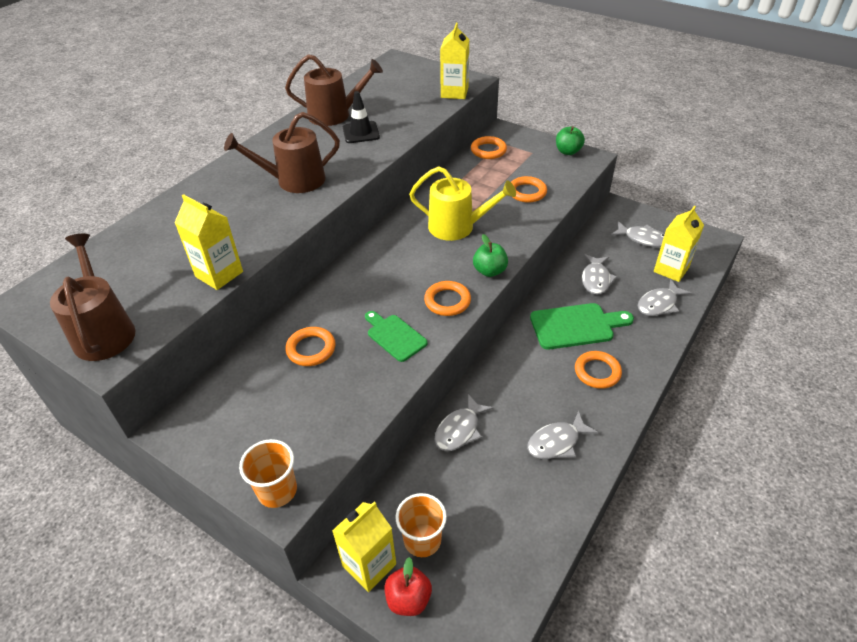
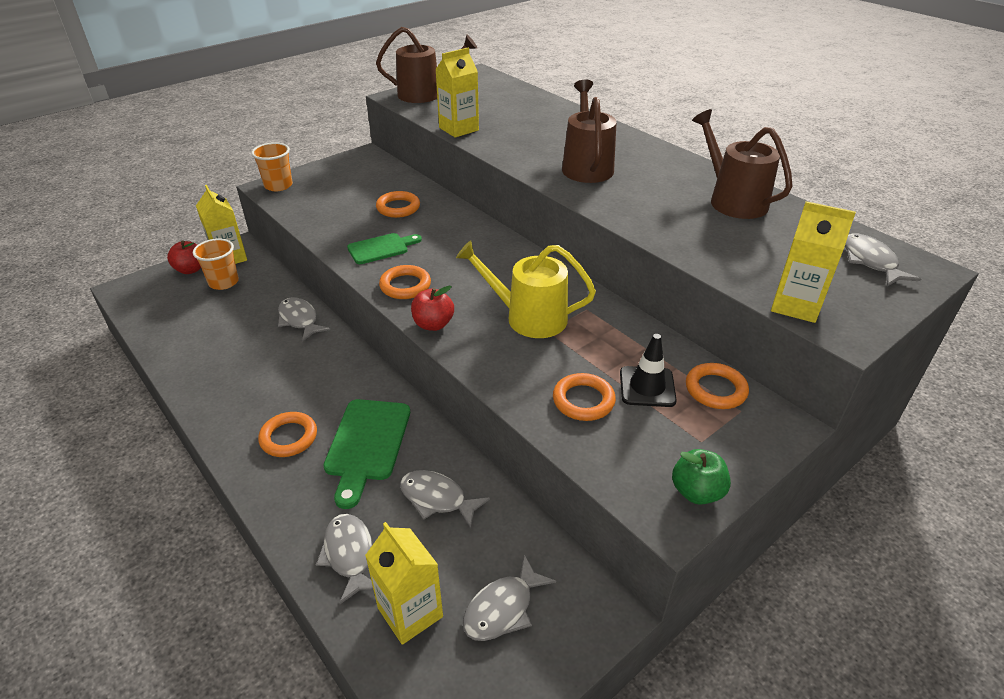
camera: 105 degrees right, 5 degrees down
(334, 115) = (733, 200): brown watering can -> brown watering can turned 135 degrees clockwise
(361, 132) = (681, 213): black traffic cone -> black traffic cone (647, 387)
(457, 227) = (529, 317): yellow watering can -> yellow watering can turned 75 degrees clockwise
(489, 271) = (433, 324): green apple -> red apple
(557, 442) = (235, 376): grey fish -> grey fish (870, 261)

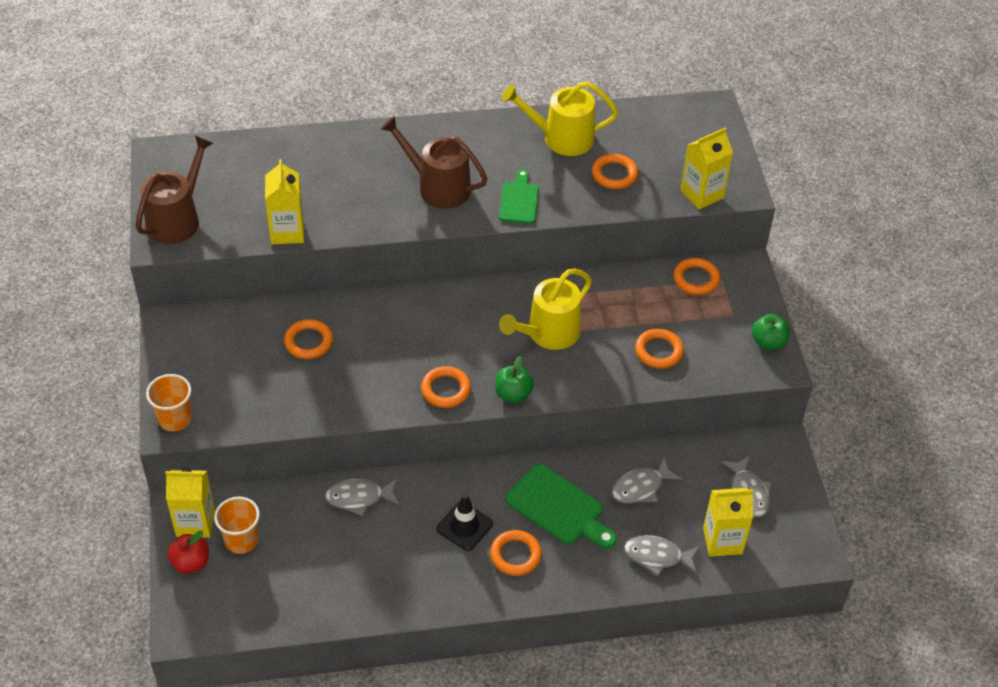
camera: 60 degrees left, 10 degrees up
(381, 248) = (372, 382): green cutting board -> green cutting board (519, 200)
(433, 324) = (513, 394): red apple -> green apple
(647, 387) = (669, 311): black traffic cone -> black traffic cone (464, 526)
(733, 200) = (562, 138): brown watering can -> yellow watering can
(734, 242) = (614, 174): none -> orange ring
(870, 261) = (686, 126): grey fish -> none

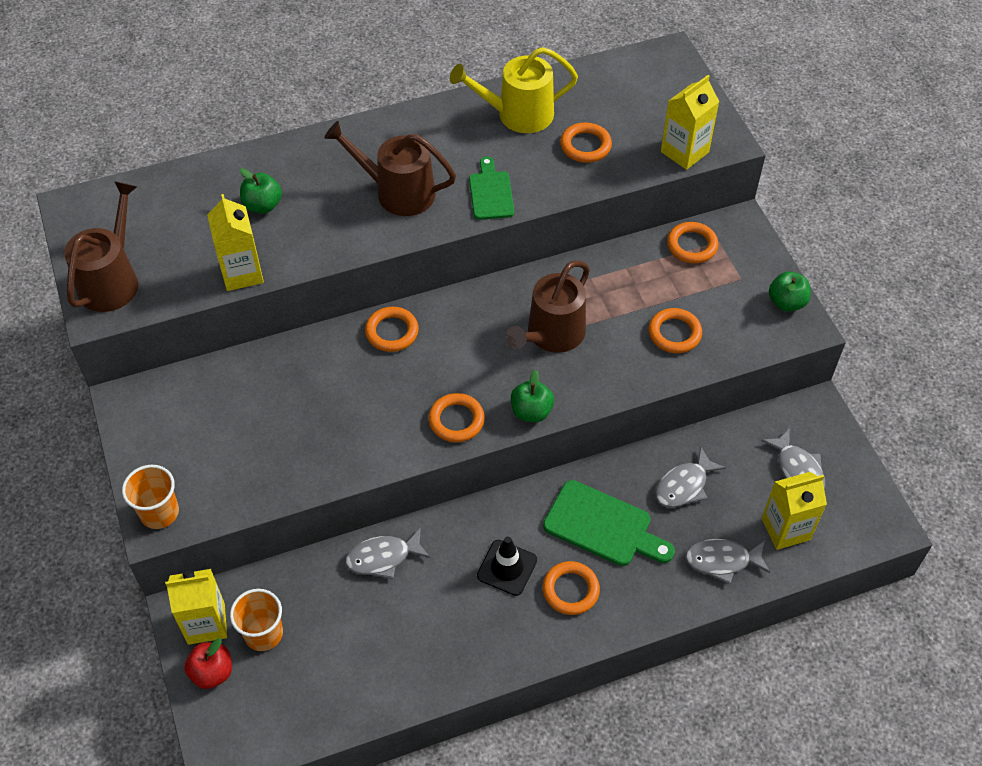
camera: 10 degrees left, 5 degrees up
(308, 342) = (290, 393): orange ring -> orange ring (392, 332)
(319, 179) = (263, 205): none -> green apple
(548, 333) = (551, 334): yellow watering can -> brown watering can

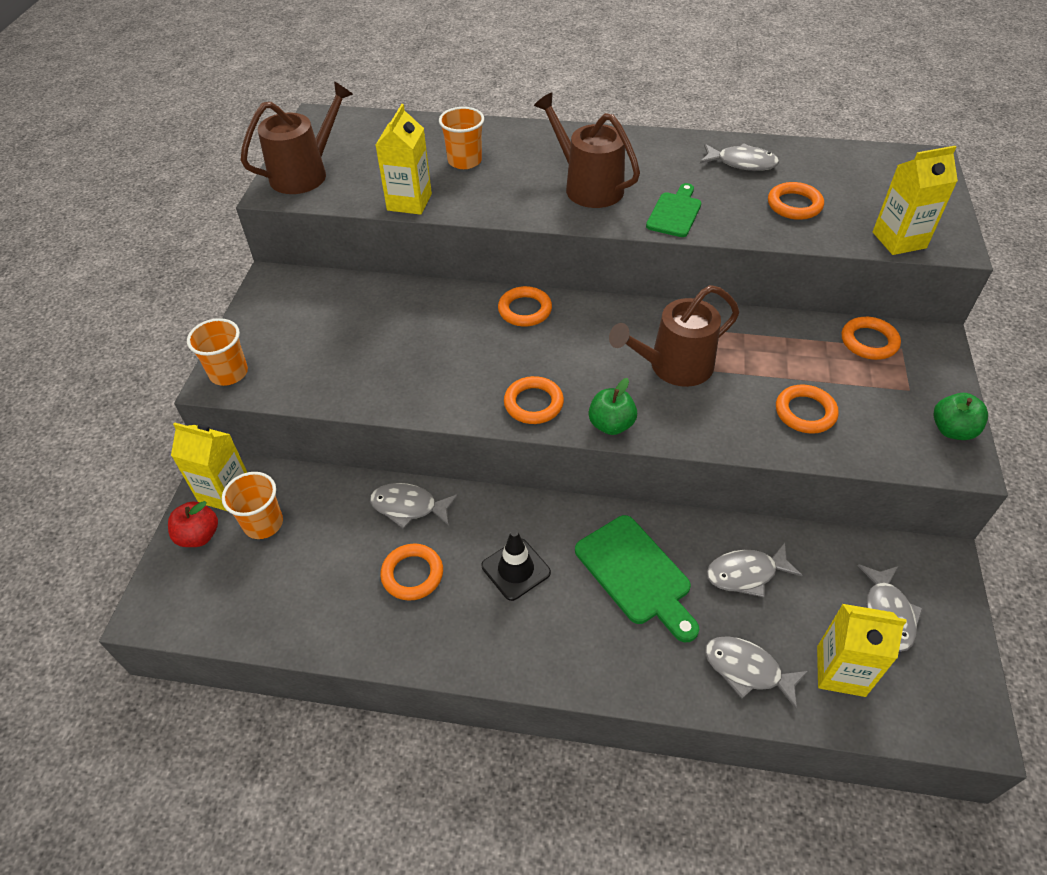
camera: 30 degrees right, 5 degrees down
(263, 205) = (464, 161): green apple -> orange cup
(518, 114) = (742, 163): yellow watering can -> grey fish
(570, 590) = (565, 621): orange ring -> orange ring (412, 574)

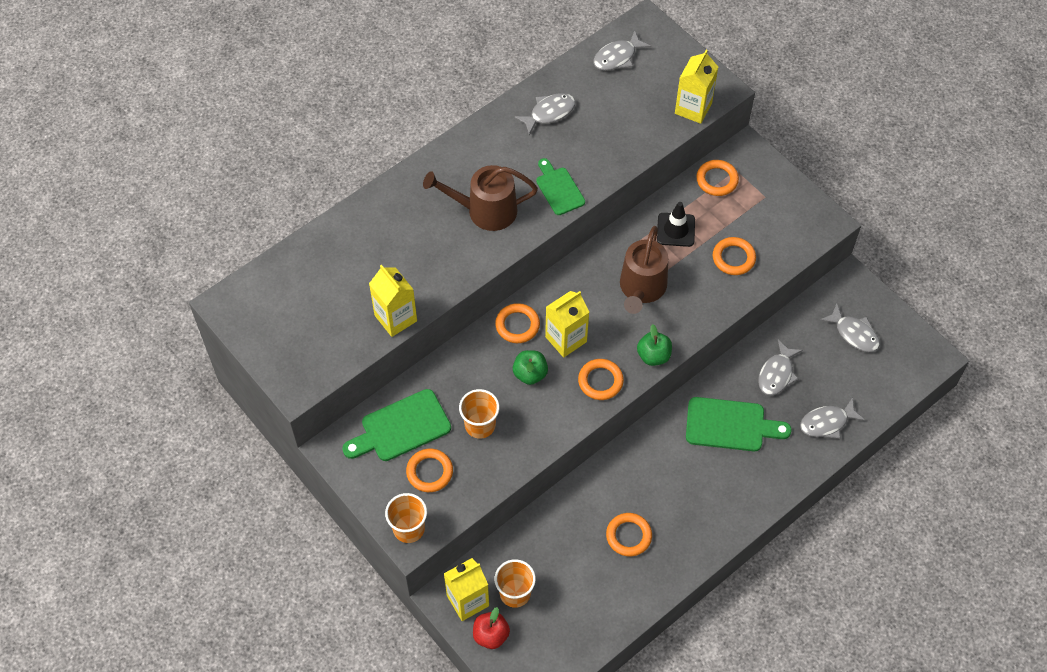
camera: 50 degrees left, 10 degrees up
(304, 174) = (294, 357): brown watering can -> none
(334, 305) = (401, 428): none -> green cutting board
(409, 507) = (577, 505): grey fish -> grey fish (617, 57)
(464, 161) = (382, 255): orange cup -> orange cup (480, 425)
(516, 569) = (673, 481): black traffic cone -> black traffic cone (676, 230)
(794, 205) = (614, 125): orange ring -> orange ring (429, 472)
(840, 671) = (862, 383): yellow carton -> yellow carton (566, 339)
(952, 430) = (806, 206): green apple -> green apple (530, 374)

